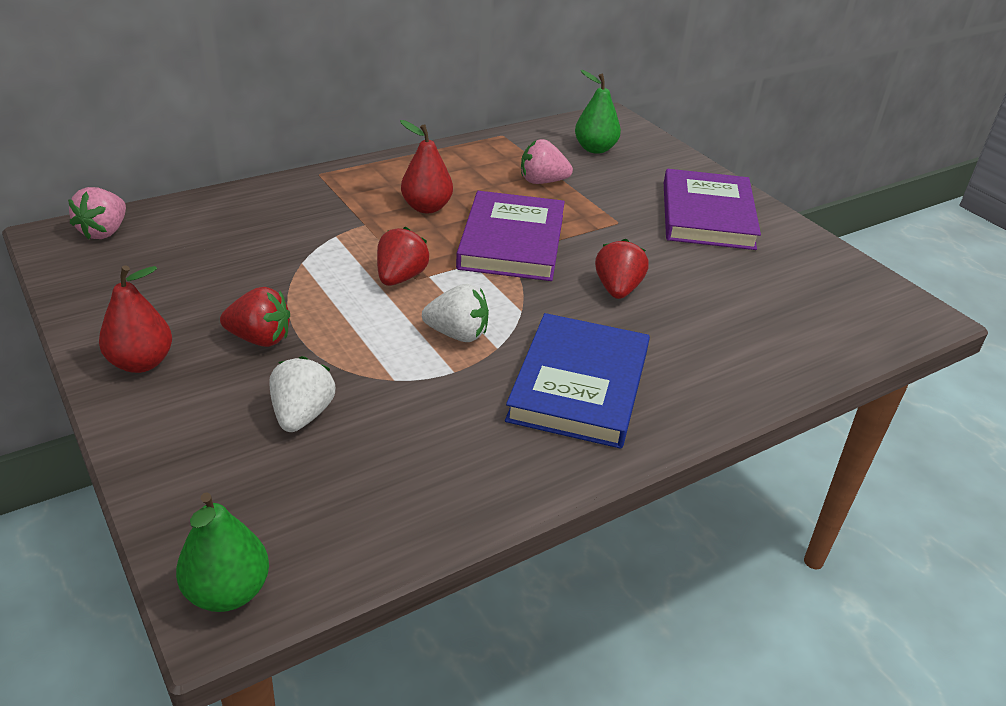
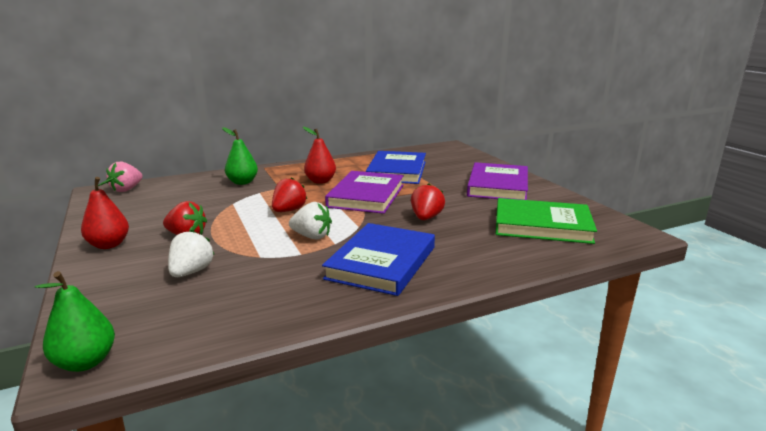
camera: 10 degrees right, 15 degrees down
(542, 182) = (397, 171): pink strawberry -> blue book
(595, 149) = (435, 158): green pear -> green pear (242, 182)
(788, 301) = (542, 225): none -> green book

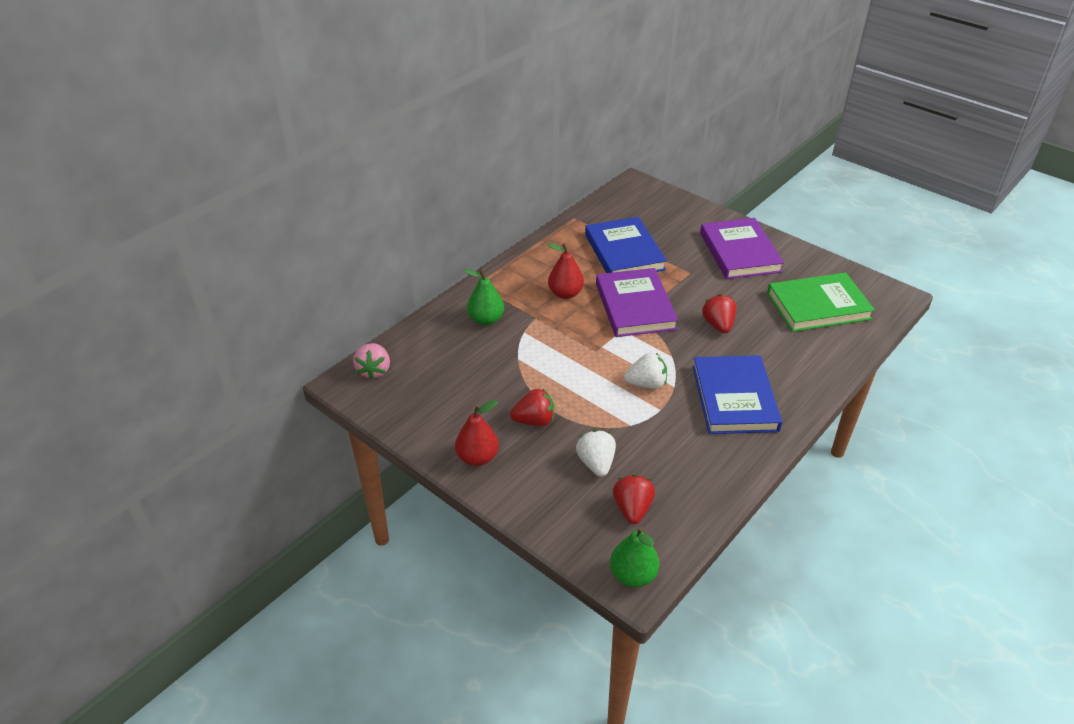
camera: 25 degrees left, 20 degrees up
(289, 210) = (586, 353): red strawberry -> red strawberry (632, 509)

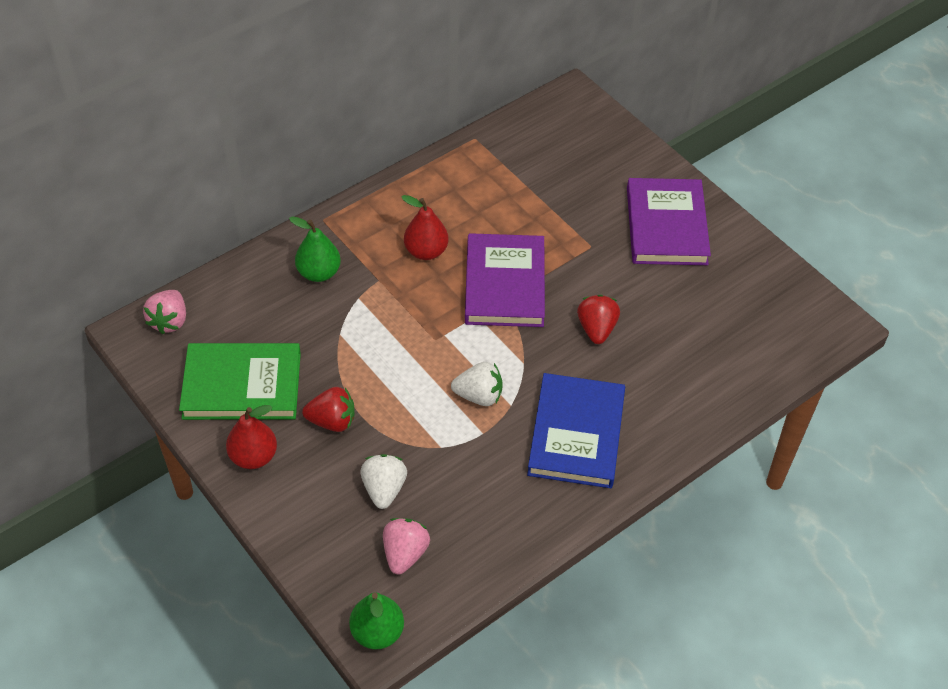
camera: 10 degrees right, 10 degrees up
(624, 252) = (520, 201): blue book -> none
(632, 509) = (405, 554): red strawberry -> pink strawberry
(818, 306) = (733, 323): green book -> green book (242, 385)

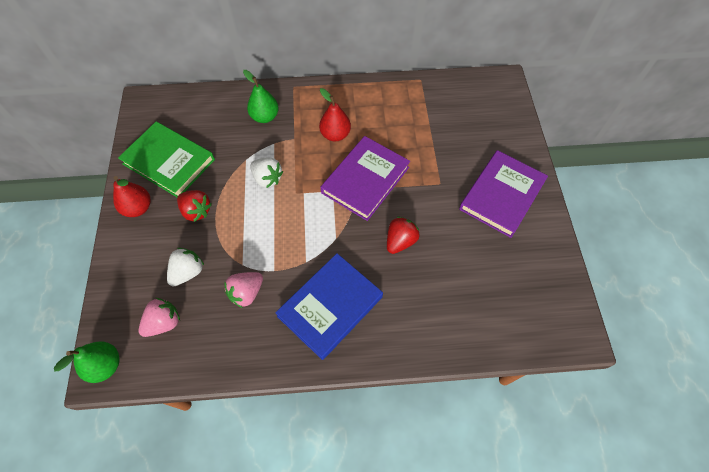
camera: 35 degrees right, 10 degrees up
(169, 321) = (165, 104): pink strawberry -> pink strawberry (246, 293)
(479, 396) = (291, 244): white strawberry -> white strawberry (267, 179)

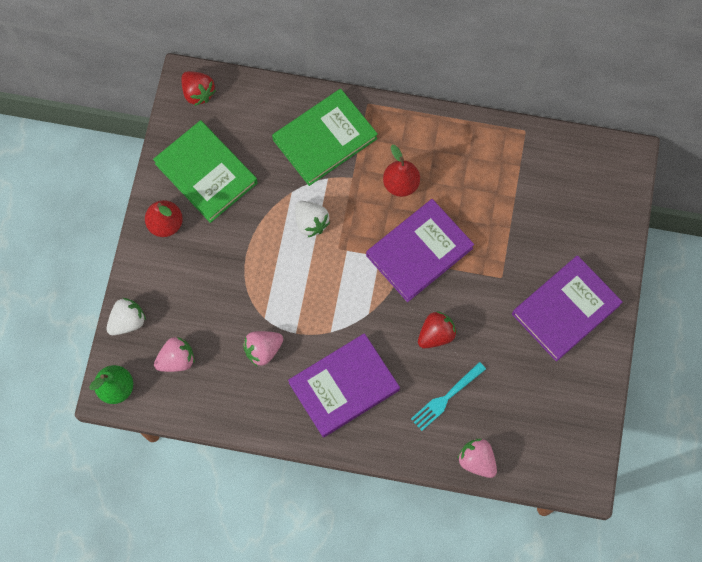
camera: 15 degrees right, 10 degrees up
(188, 272) = (208, 312): white strawberry -> white strawberry (127, 321)
(196, 211) = (227, 243): red strawberry -> red strawberry (198, 93)
(265, 117) = (325, 139): green pear -> green book
(330, 306) = (344, 386): blue book -> purple book
(427, 292) = (446, 397): none -> turquoise fork
(474, 343) = (477, 460): none -> pink strawberry

